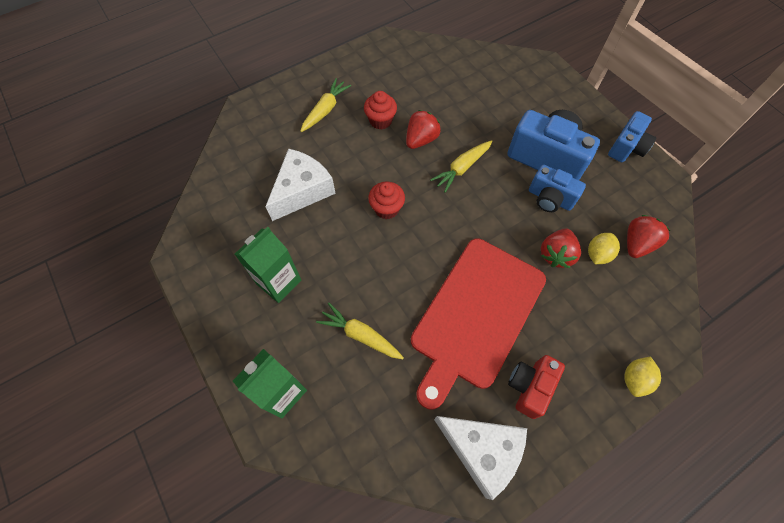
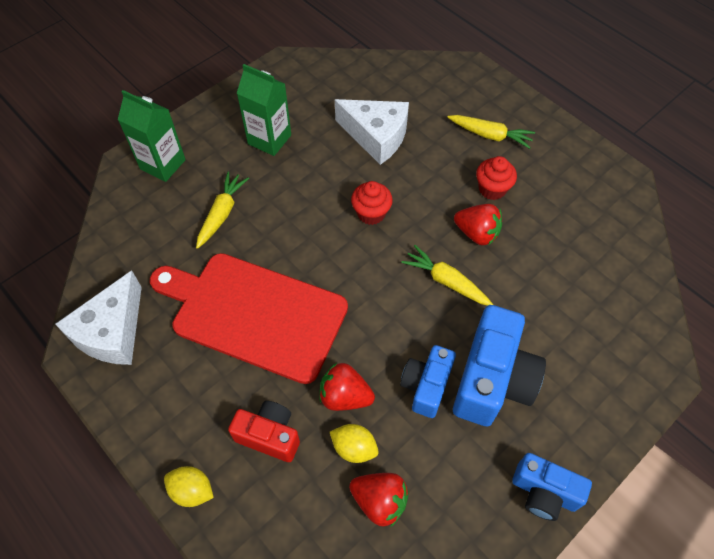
camera: 80 degrees right, 5 degrees down
(530, 387) = (177, 374): red camera -> red camera (269, 436)

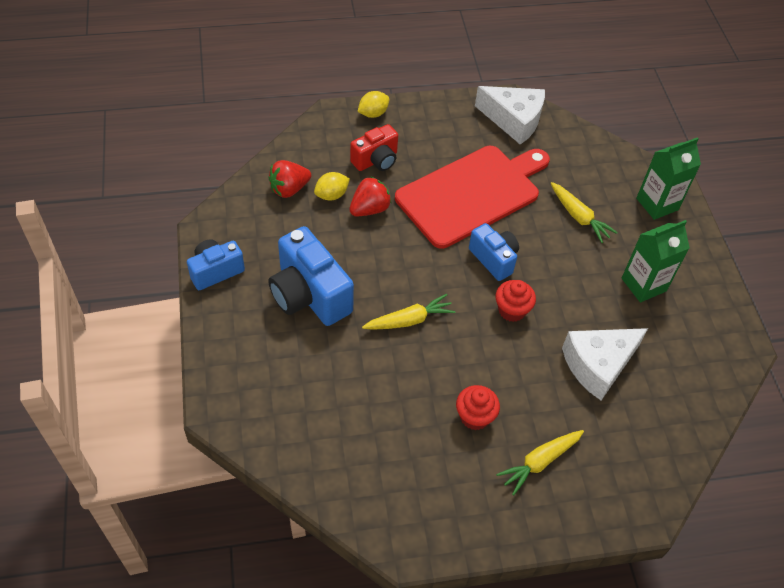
camera: 120 degrees right, 5 degrees down
(112, 332) = (514, 120): white cheese -> white cheese turned 150 degrees clockwise
(426, 386) = (338, 255): blue camera -> blue camera (494, 259)
(477, 233) = (437, 371): red strawberry -> none

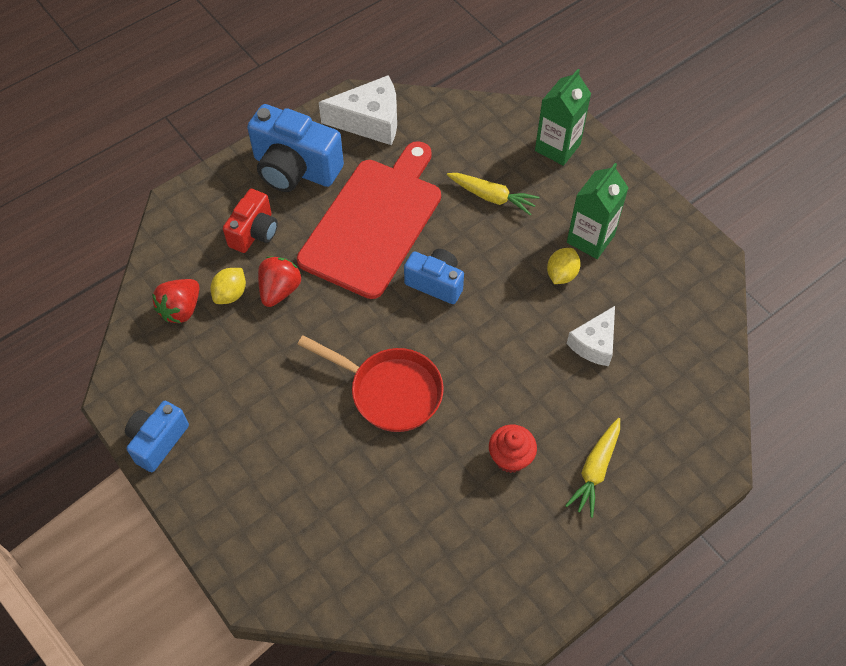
camera: 25 degrees left, 5 degrees up
(309, 295) = (273, 416): blue camera -> blue camera (295, 169)
(373, 113) = (220, 180): yellow lemon -> yellow lemon (561, 274)
(409, 320) = (390, 391): yellow carrot -> red pan
(512, 310) = (483, 329): red cupcake -> none
(598, 365) = (594, 343): white cheese -> white cheese, size x0.66

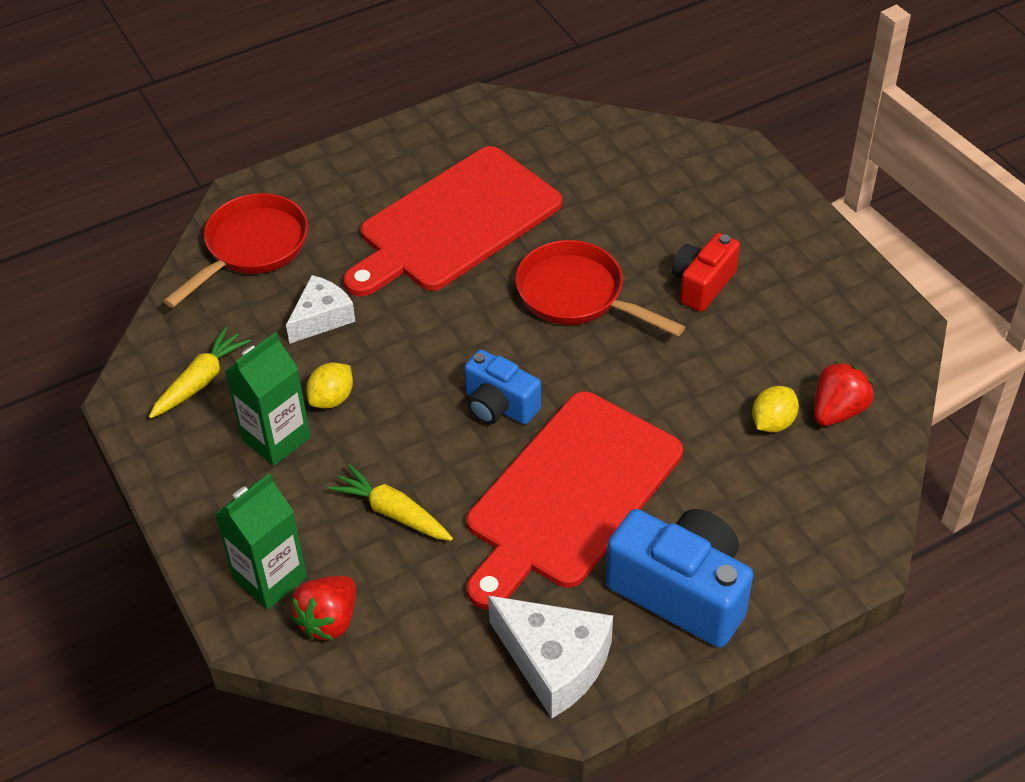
camera: 170 degrees left, 10 degrees down
(158, 441) = (848, 276): blue camera -> none
(254, 232) = (742, 501): red camera -> red camera (702, 284)
(280, 290) = (707, 420): red strawberry -> red strawberry (329, 620)
(370, 121) = (554, 662): white cheese -> white cheese turned 150 degrees counterclockwise
(510, 458) = (455, 223): red cupcake -> red cutting board
(595, 470) = (368, 205): yellow carrot -> yellow carrot (200, 381)
(680, 407) = (251, 248): none -> red pan

